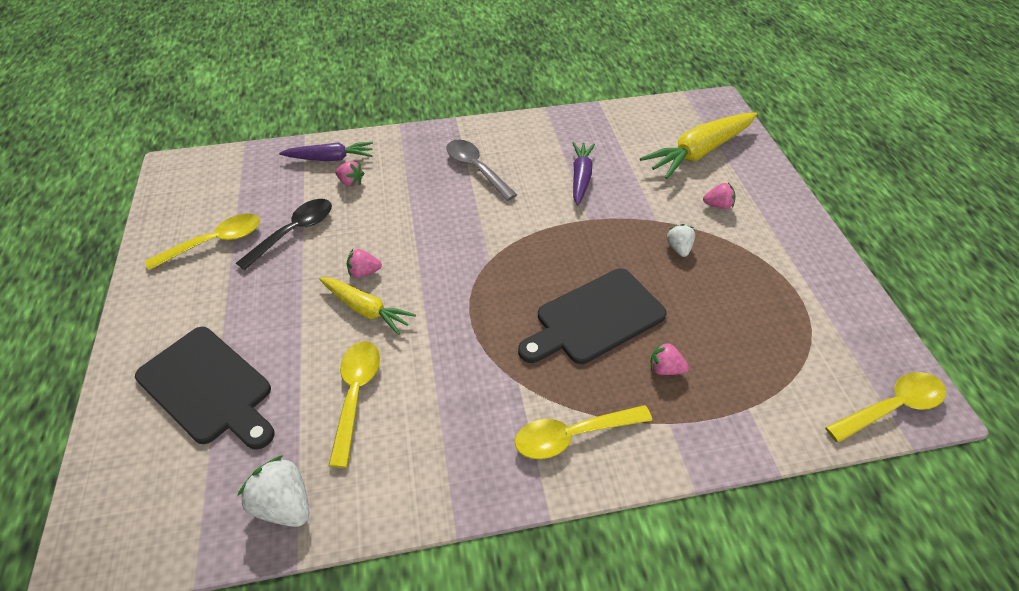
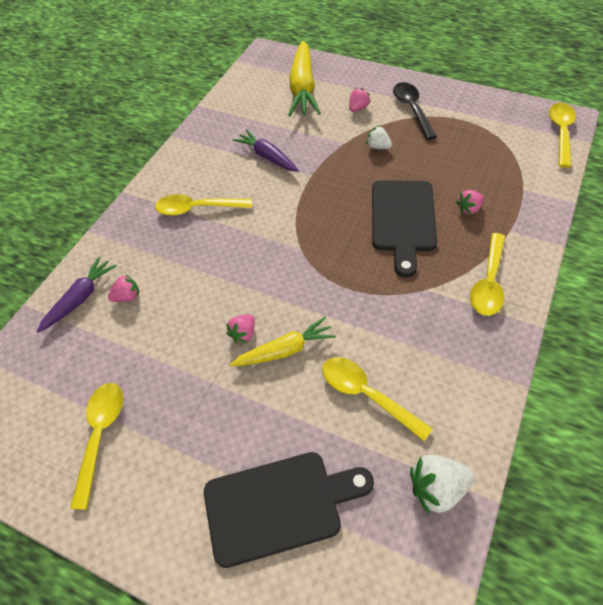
camera: 50 degrees left, 5 degrees up
(294, 232) = (149, 365): black spoon -> black spoon (412, 109)
(476, 169) = (197, 209): grey spoon -> yellow spoon

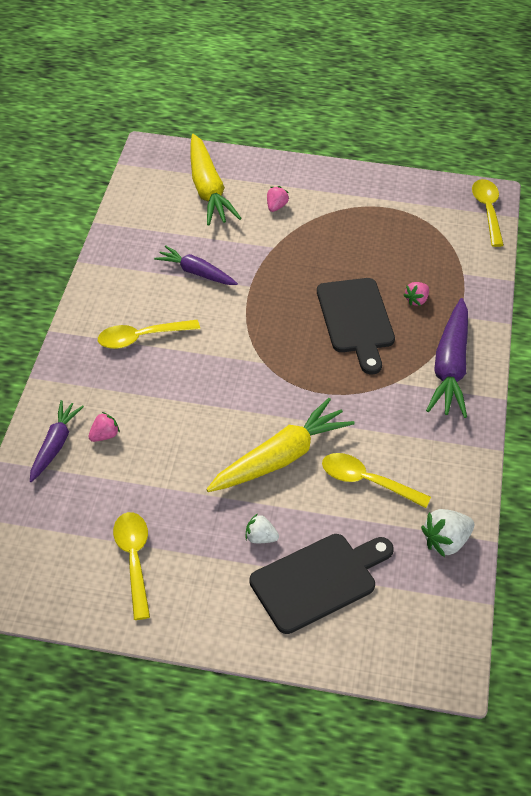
camera: 20 degrees left, 5 degrees down
(243, 334) = (236, 450): pink strawberry -> none
(285, 350) = (280, 457): yellow carrot -> yellow carrot, size x1.63
(378, 147) = (310, 247): white strawberry -> white strawberry (260, 537)
(412, 109) = (333, 201): black spoon -> none
(488, 282) = (450, 367): yellow spoon -> purple carrot

